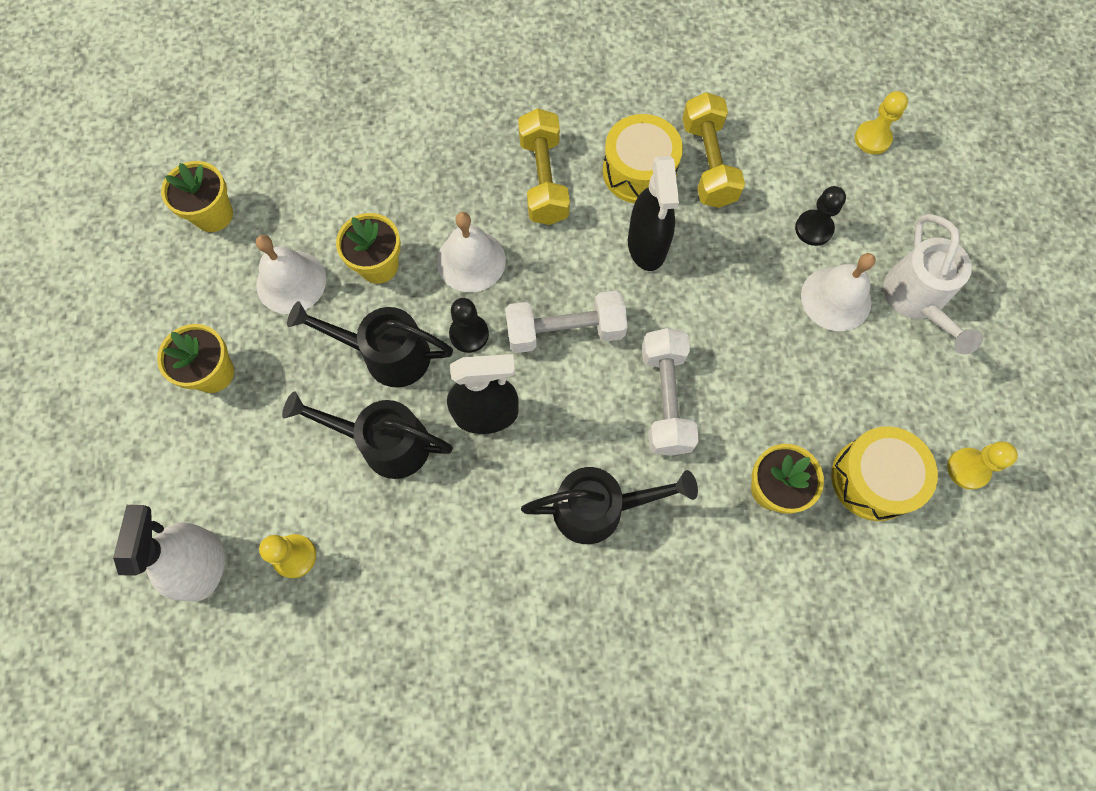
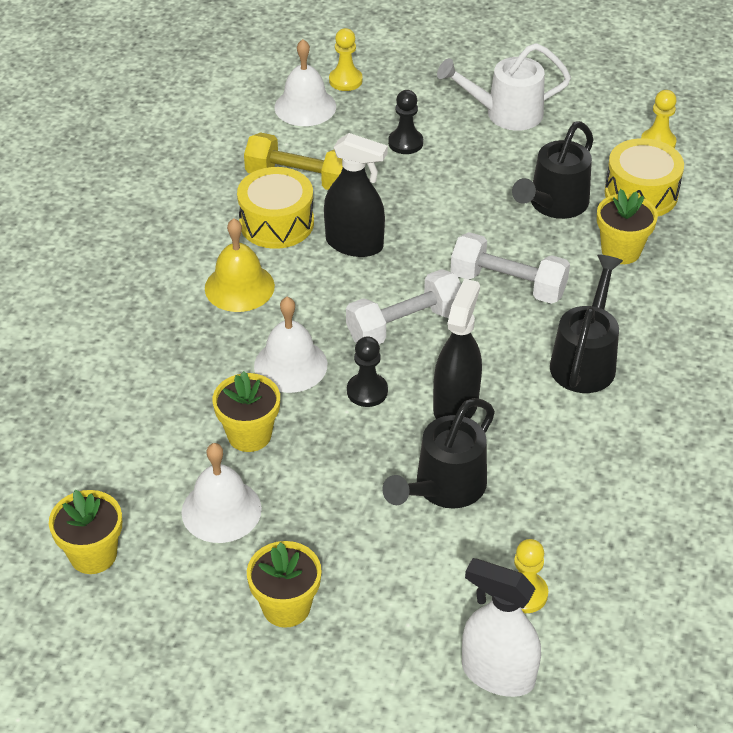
camera: 65 degrees left, 25 degrees down
(386, 354) = (351, 458): black watering can -> black watering can (554, 204)
(543, 179) = (239, 287): yellow dumbbell -> yellow bell
(565, 331) = (405, 325): white dumbbell -> white dumbbell turned 45 degrees clockwise
(836, 298) = (476, 154): white bell -> white bell (305, 106)
(917, 300) = (505, 113): white watering can -> white watering can turned 150 degrees clockwise

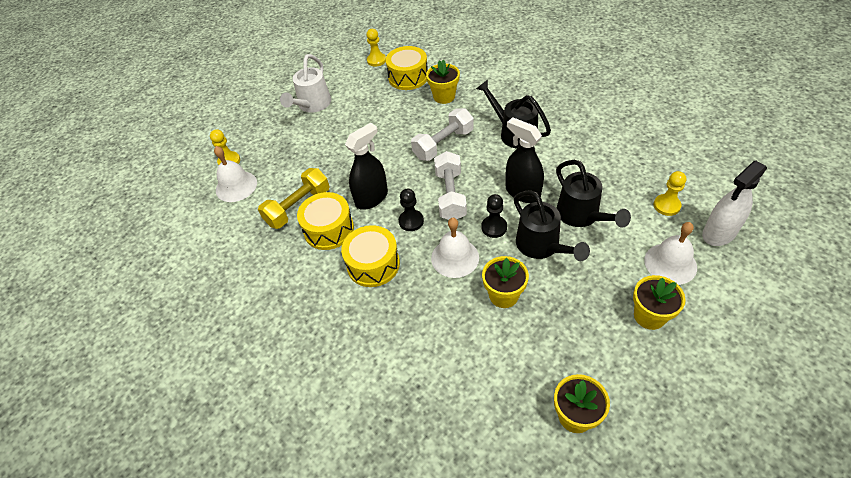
camera: 60 degrees left, 5 degrees up
(221, 510) = (561, 328): white bell -> white bell (670, 263)
(239, 287) = (373, 264): yellow bell -> yellow drum
(405, 143) = (304, 151): black pawn -> black pawn (411, 221)
(554, 204) = (395, 109): black watering can -> black watering can (542, 246)

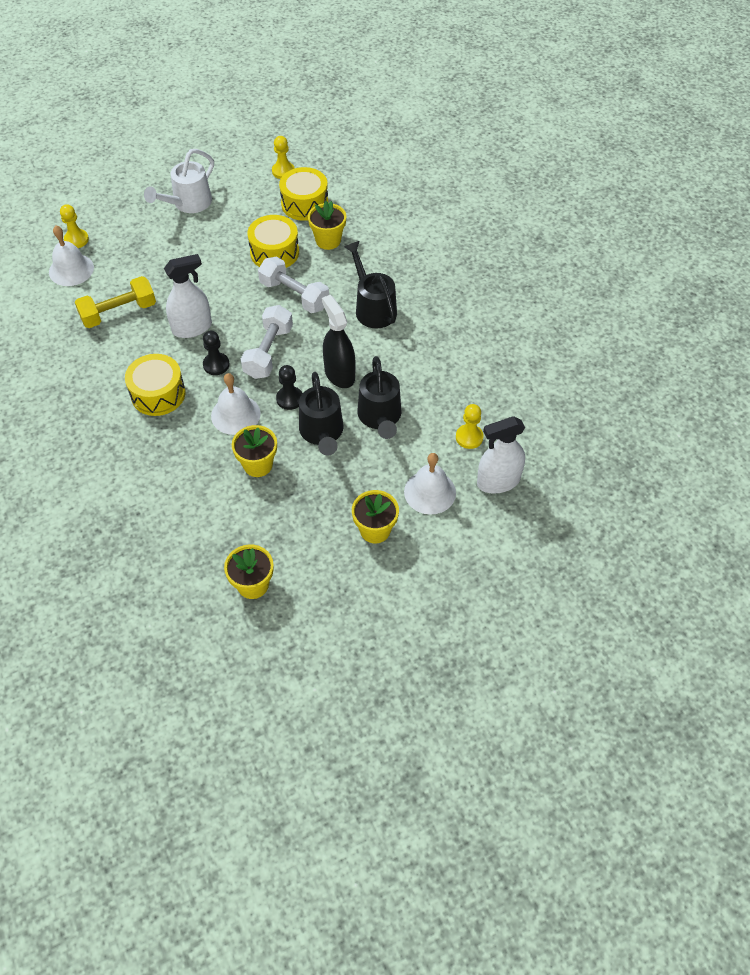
camera: 15 degrees right, 5 degrees up
(329, 229) = (135, 345): yellow drum -> yellow drum (274, 252)
(371, 198) = (192, 328): black spray bottle -> white spray bottle
(443, 144) = (294, 295): white dumbbell -> white dumbbell turned 60 degrees clockwise

